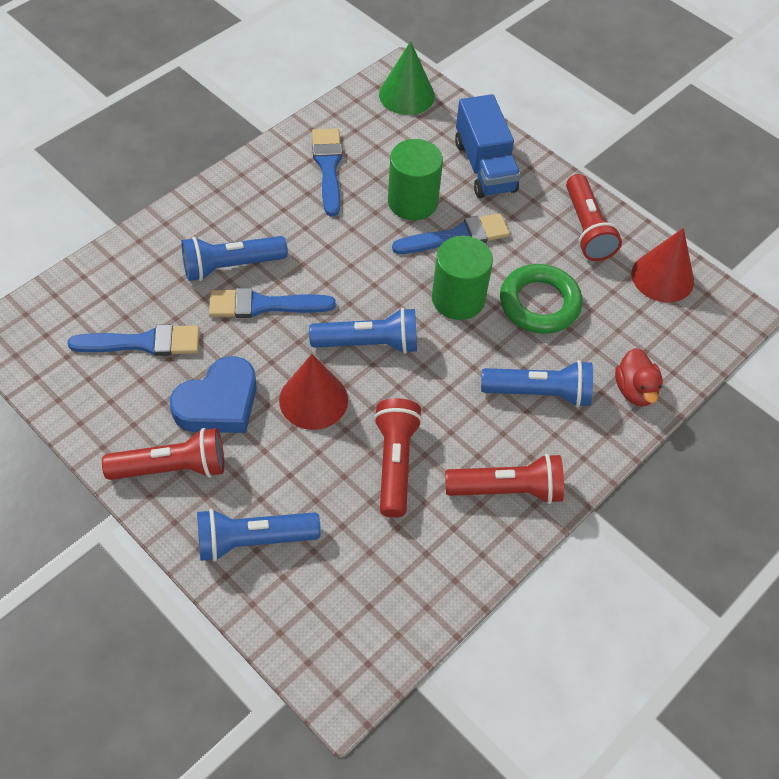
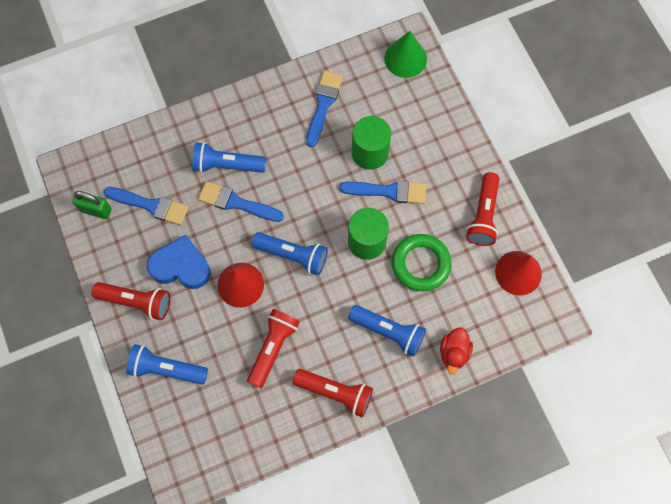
camera: 25 degrees right, 15 degrees up
(64, 371) = (96, 210): none -> green padlock
(218, 403) = (181, 266): blue heart -> blue heart turned 150 degrees counterclockwise
(484, 166) = (434, 139): blue truck -> none

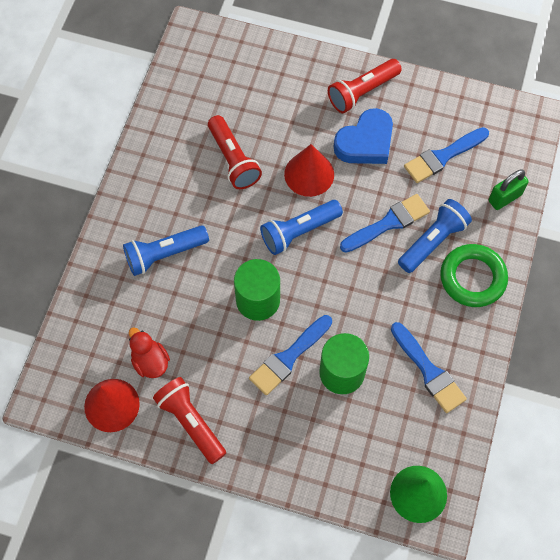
camera: 130 degrees right, 5 degrees down
(96, 210) = (473, 114): green padlock -> green padlock (504, 198)
(166, 369) = (287, 77): blue flashlight -> none
(335, 392) = (155, 178): red flashlight -> none
(420, 264) = (197, 328): green ring -> green ring (472, 278)
(454, 353) = (98, 290): red duck -> red duck (150, 361)

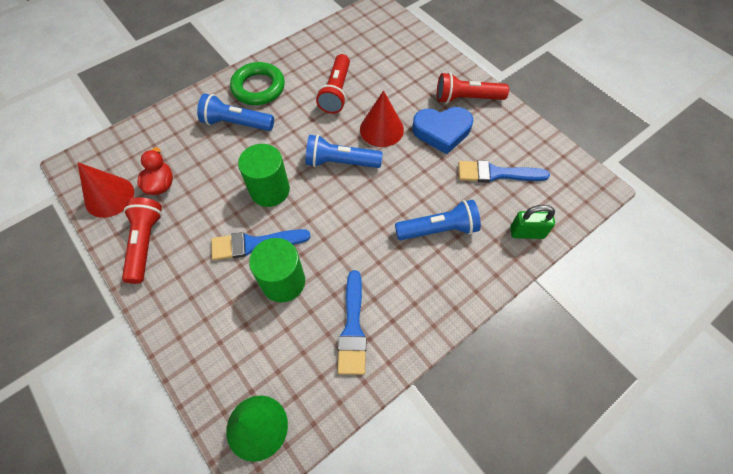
camera: 35 degrees right, 5 degrees down
(388, 223) = (413, 195): blue brush -> none
(472, 278) = (450, 277): green ring -> green ring (258, 87)

